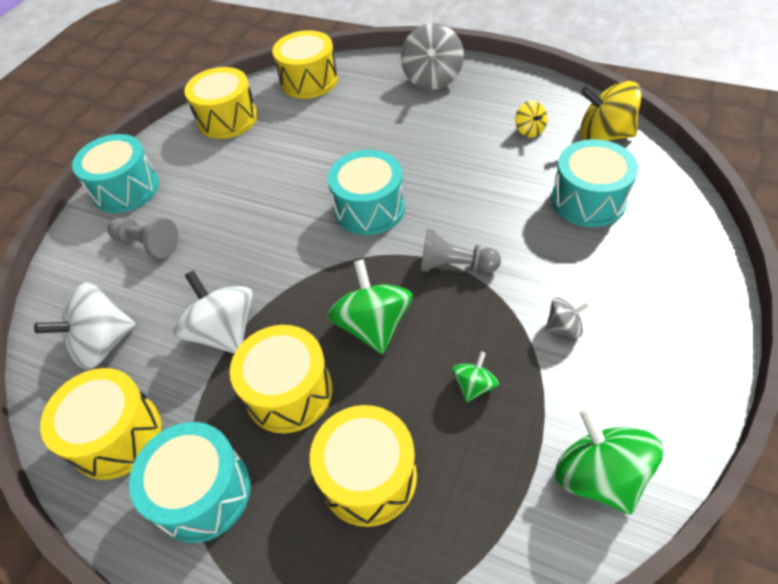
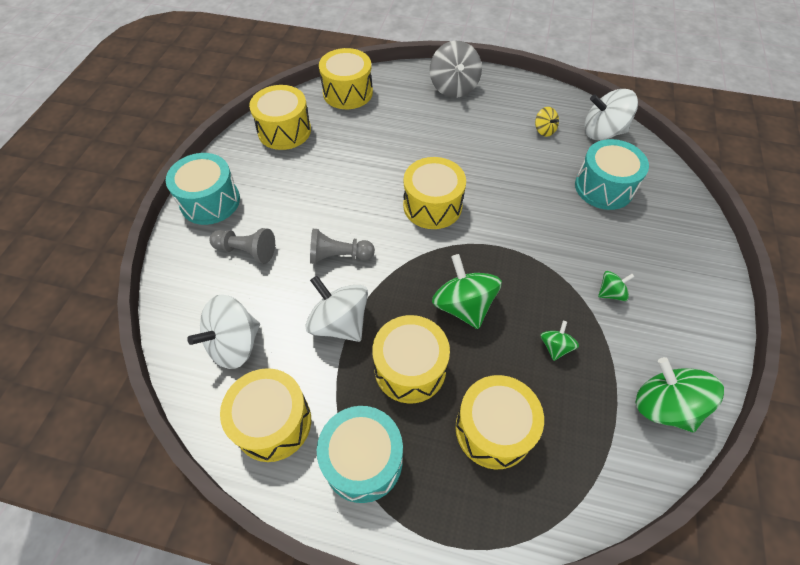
camera: 15 degrees left, 5 degrees up
(369, 208) = (432, 206): turquoise drum -> yellow drum
(455, 265) = (515, 249): grey pawn -> grey pawn (339, 256)
(564, 327) = (610, 293): grey spinning top -> green spinning top
(604, 135) = (602, 132): yellow spinning top -> white spinning top

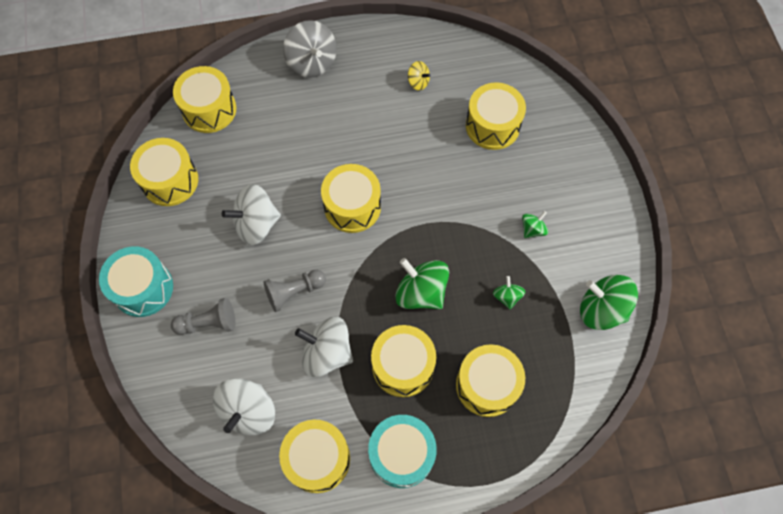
camera: 25 degrees left, 10 degrees up
(602, 132) = (471, 64): white spinning top -> white spinning top (256, 224)
(604, 187) = (492, 126): turquoise drum -> yellow drum

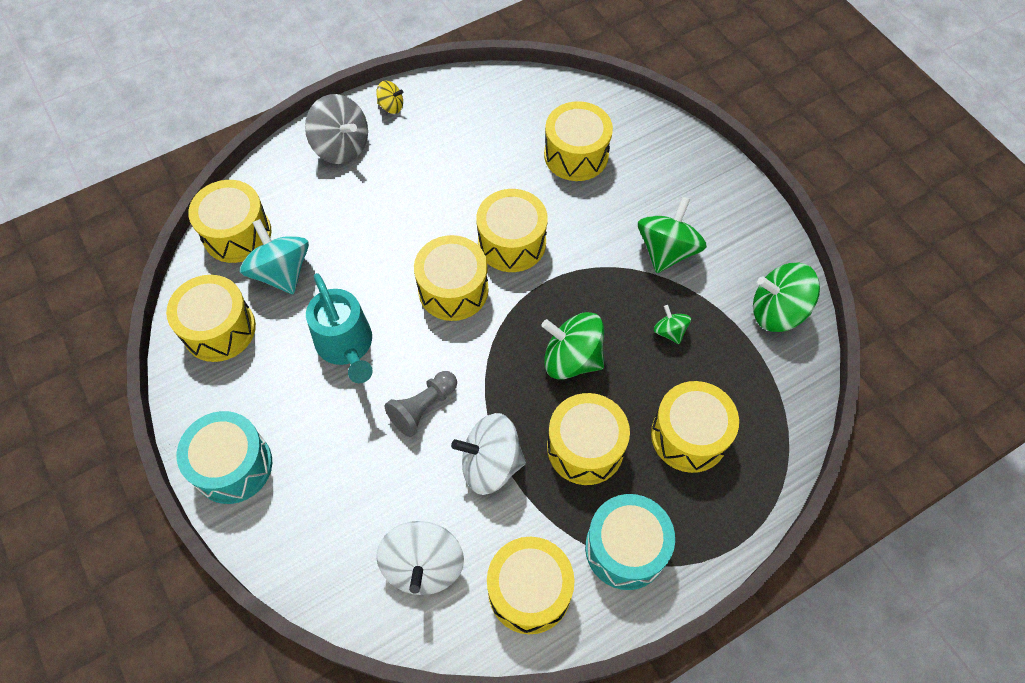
camera: 20 degrees left, 5 degrees down
(208, 323) = (332, 479): grey pawn -> none
(230, 150) = (281, 272): none -> turquoise spinning top
(256, 224) = (346, 345): white spinning top -> turquoise watering can
(412, 183) = (512, 243): none -> yellow drum
(418, 82) = (473, 133): yellow spinning top -> yellow spinning top (391, 106)
(532, 229) = (666, 250): green spinning top -> green spinning top, size x1.94

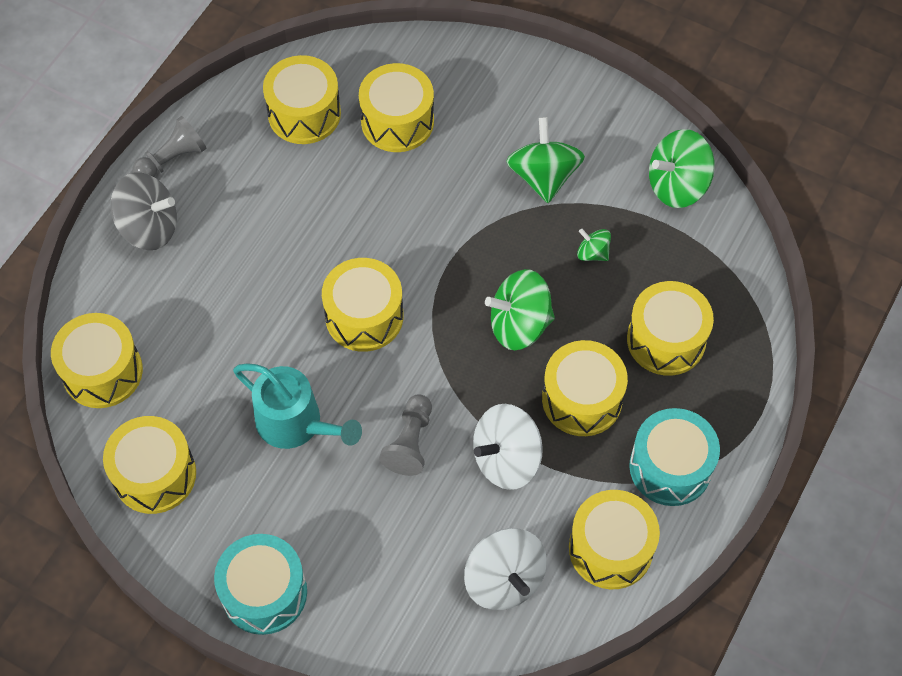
camera: 30 degrees left, 0 degrees up
(281, 272) = (178, 386): turquoise spinning top -> none
(391, 106) = (172, 159): yellow spinning top -> grey pawn
(512, 243) = (391, 242): yellow drum -> yellow drum (304, 113)

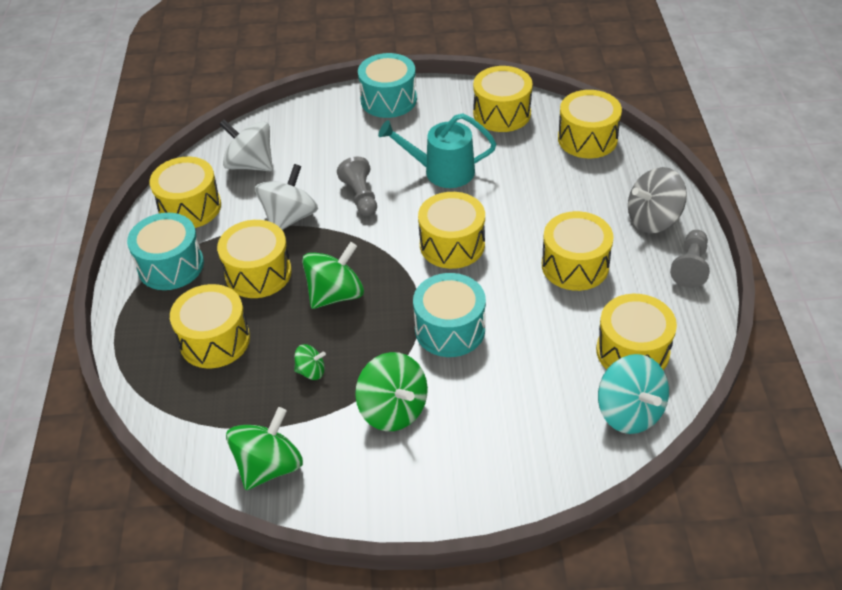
camera: 150 degrees right, 15 degrees down
(356, 68) = (629, 412): none -> turquoise spinning top
(397, 121) = (553, 387): yellow drum -> yellow drum (575, 265)
(439, 223) = (450, 329): none -> turquoise drum

